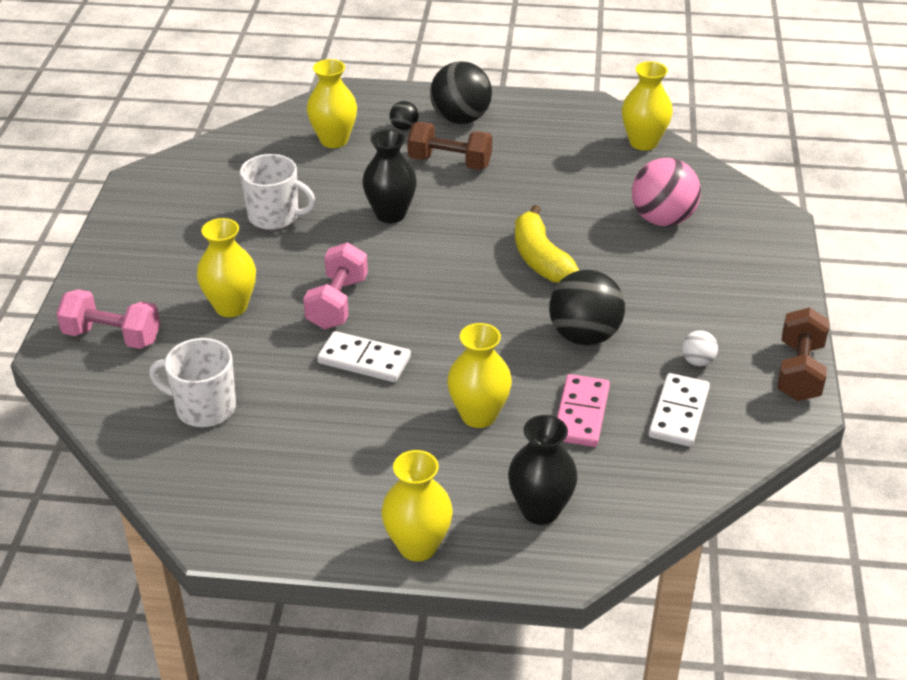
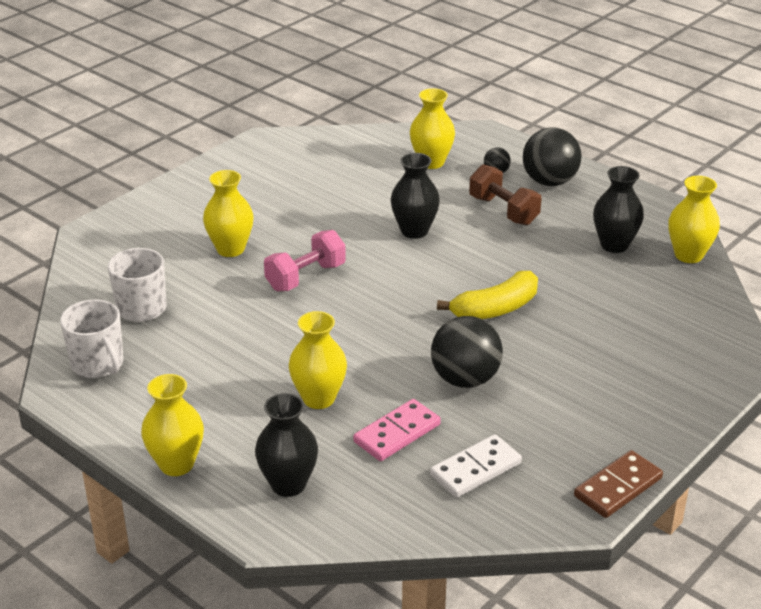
camera: 35 degrees right, 5 degrees down
(112, 336) = (134, 236): pink dumbbell -> none
(275, 216) = (328, 200): white mug -> white mug (98, 364)
(364, 360) = (280, 324): white domino -> none
(540, 259) = (495, 309): yellow banana -> yellow banana turned 135 degrees counterclockwise
(576, 157) = (614, 245): none -> black vase
(662, 219) = (635, 320): pink ball -> none
(697, 361) = (537, 439): white ball -> none
(799, 371) = (617, 487): brown dumbbell -> brown domino

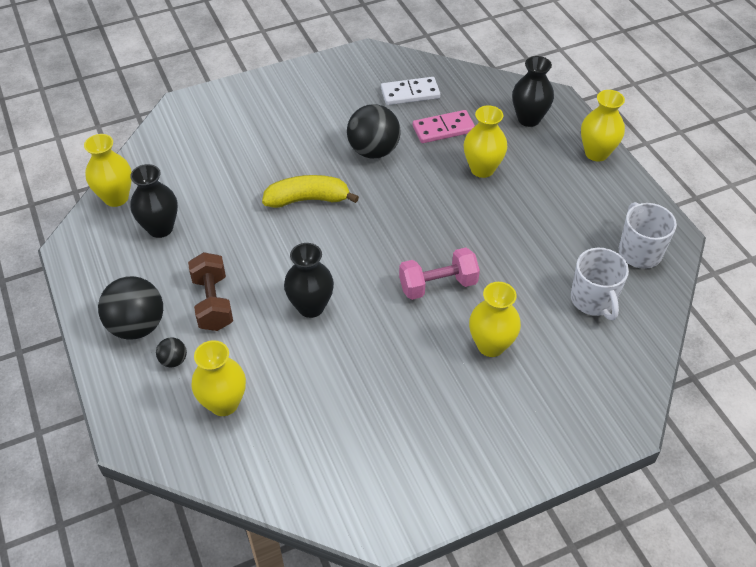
camera: 155 degrees left, 15 degrees up
(617, 487) = (337, 60): brown domino -> none

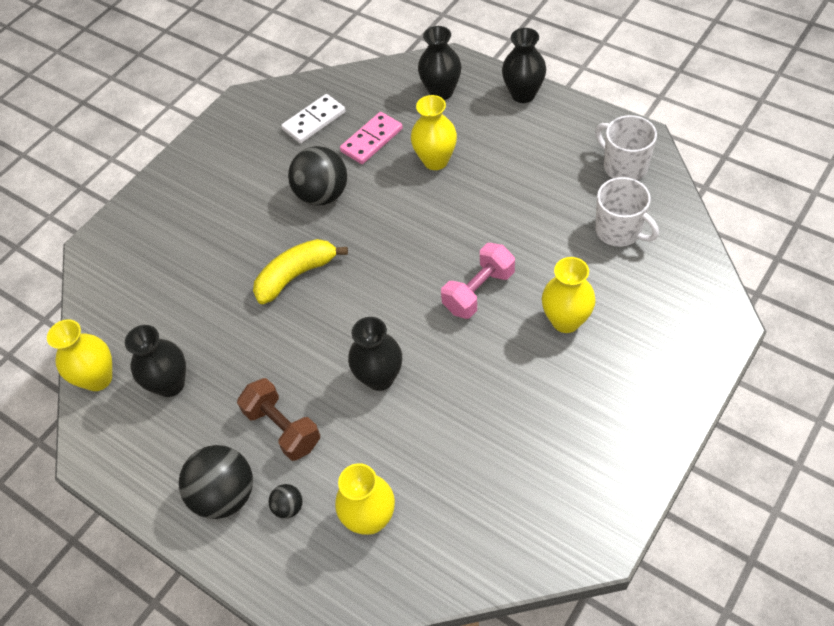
camera: 25 degrees left, 5 degrees up
(596, 153) = (523, 94): yellow vase -> black vase

